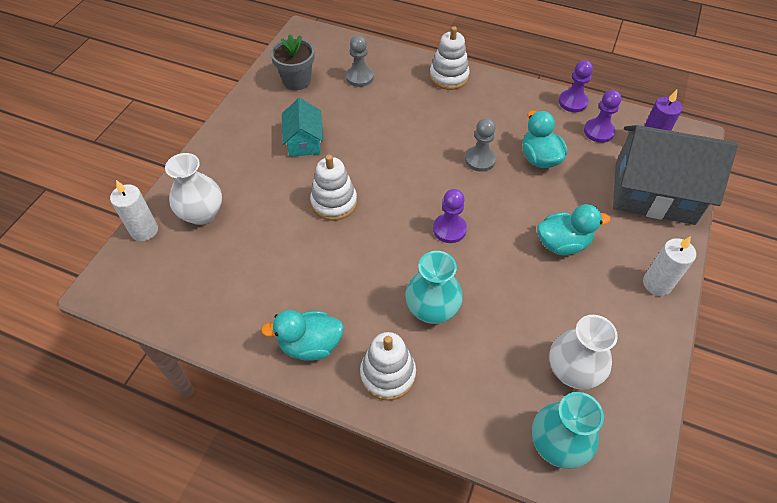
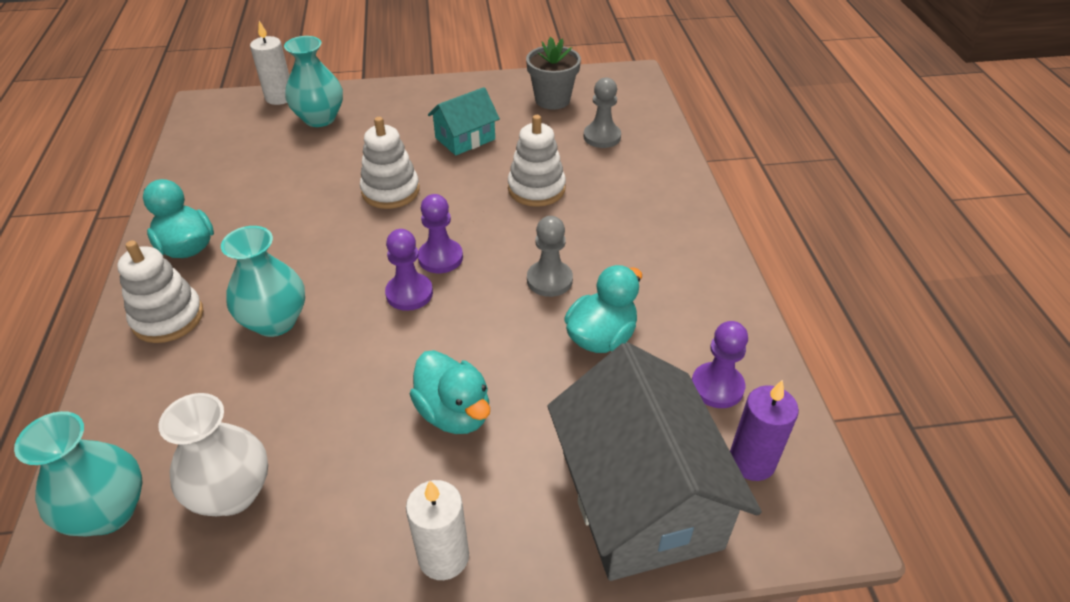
camera: 60 degrees right, 10 degrees down
(202, 214) = (320, 118): white vase -> turquoise vase
(449, 77) = (676, 202): white stacking toy -> white stacking toy (536, 189)
(572, 102) = (753, 337): purple pawn -> purple pawn (440, 258)

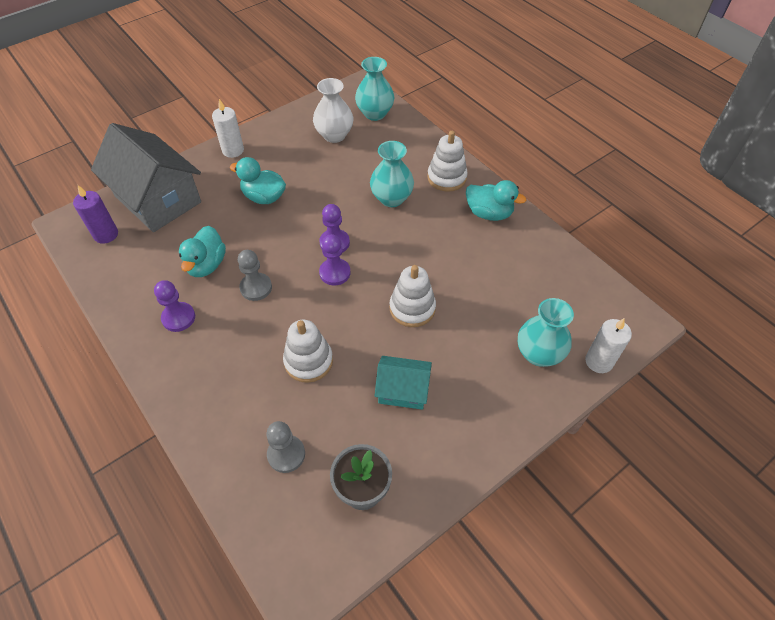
camera: 150 degrees right, 10 degrees up
(465, 138) = (403, 390): turquoise house -> turquoise house turned 75 degrees clockwise
(717, 387) = (130, 264): purple pawn -> purple pawn (178, 318)

